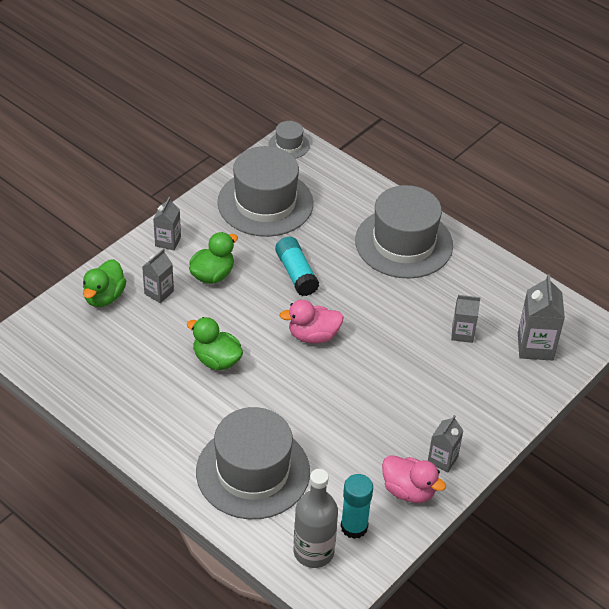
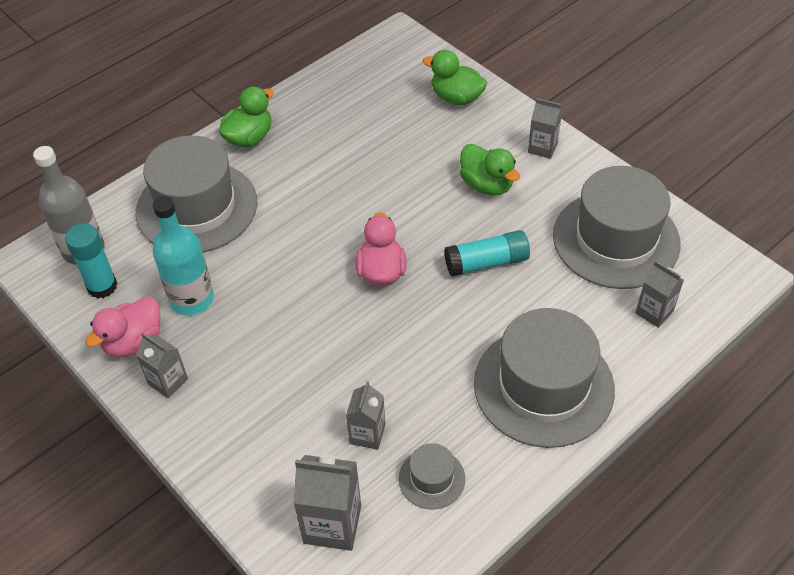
camera: 100 degrees right, 5 degrees up
(159, 292) = (460, 139): grey carton -> grey carton (654, 312)
(216, 360) = (354, 184): green duck -> green duck (249, 138)
(288, 145) = (737, 271): grey hat -> grey hat (432, 478)
(358, 457) = (192, 299): none -> turquoise bottle

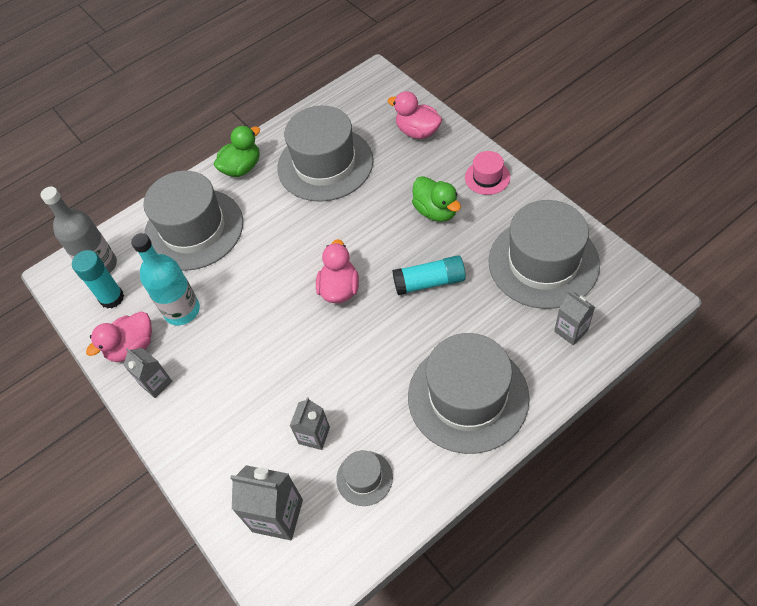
camera: 10 degrees right, 5 degrees up
(350, 133) = (325, 164): none -> grey hat
(456, 97) = (417, 131): green duck -> pink duck
(542, 148) = (487, 177): grey carton -> pink hat

